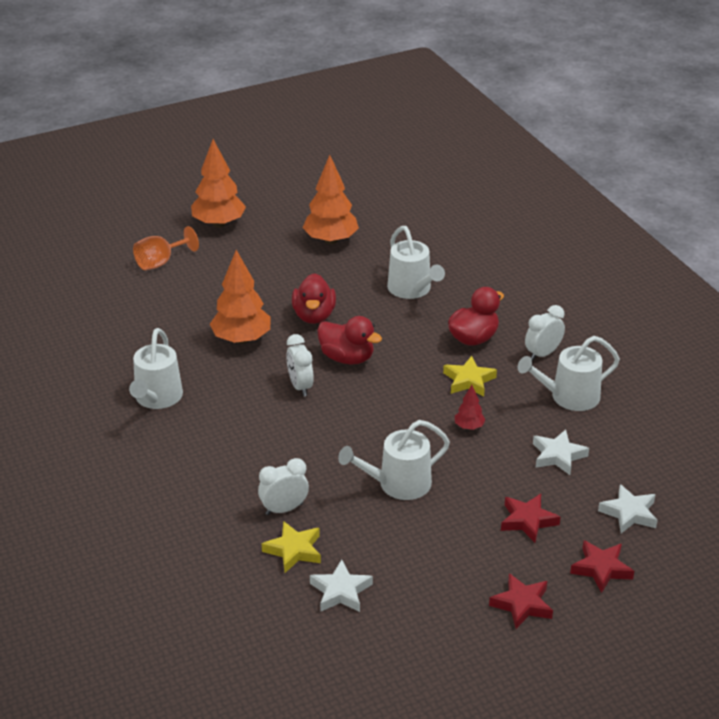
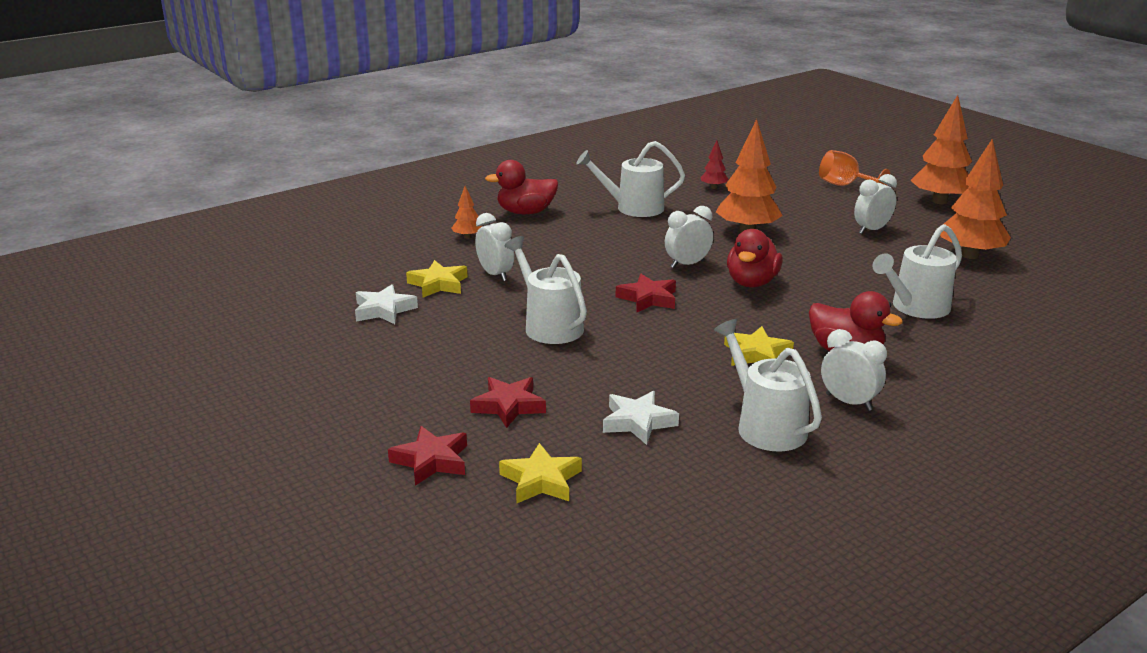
camera: 80 degrees right, 10 degrees down
(185, 522) = (467, 237): none -> orange tree
(265, 273) = (872, 230): none -> white clock
(314, 316) = (815, 260): red duck -> red duck (525, 212)
(469, 427) = (667, 359): red tree -> red tree (713, 187)
(522, 604) = (368, 409): red star -> red star (648, 298)
(629, 513) = (541, 480): white star -> yellow star

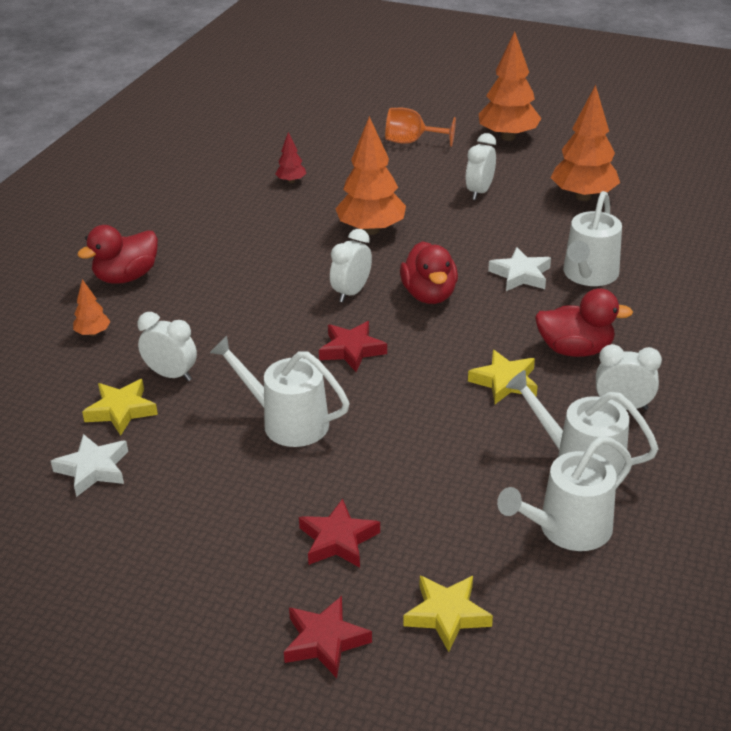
camera: 30 degrees left, 10 degrees up
(634, 208) = (235, 234): white watering can -> white watering can (568, 529)
(638, 422) = (472, 506): white star -> white star (521, 275)

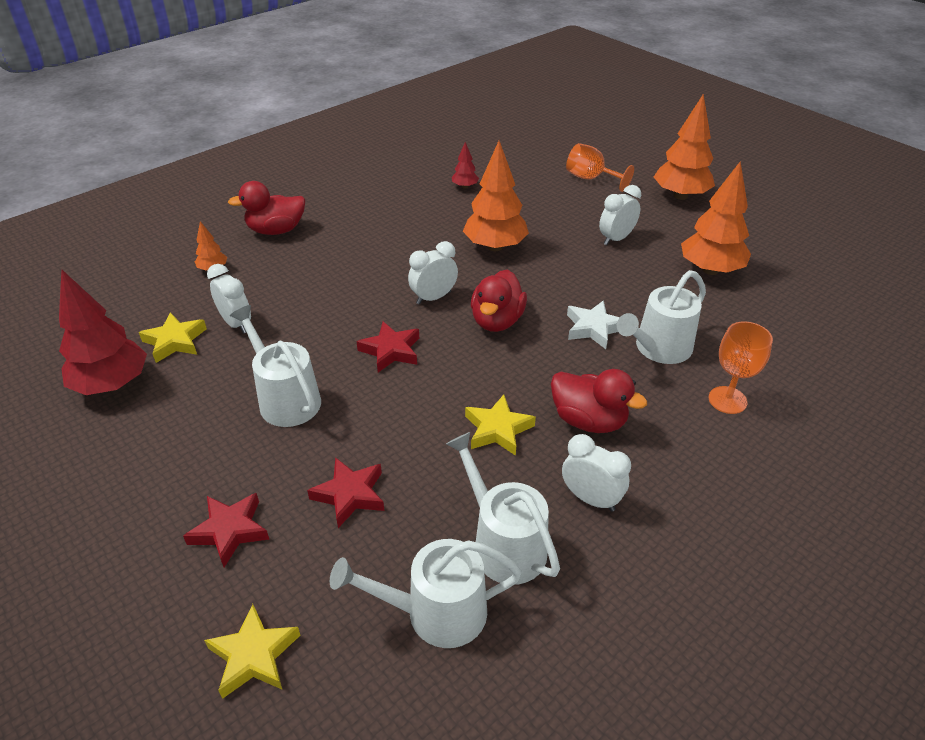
camera: 25 degrees right, 5 degrees up
(93, 469) = (112, 385): white star -> red tree
(325, 641) = (134, 631): red star -> red star (350, 495)
(673, 298) = (727, 400): none -> orange goblet

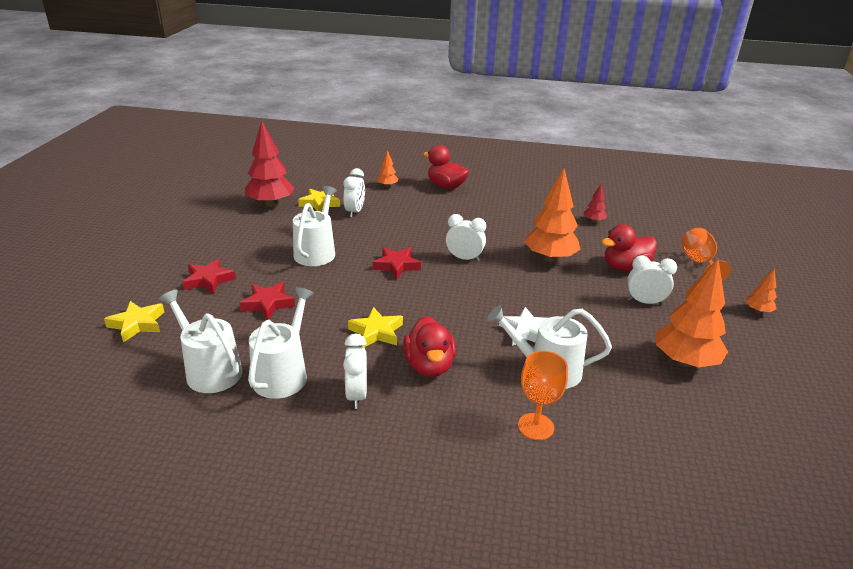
camera: 50 degrees right, 10 degrees down
(497, 321) = (476, 290): red duck -> red duck (625, 267)
(680, 196) = (758, 311): orange tree -> orange tree, size x0.47

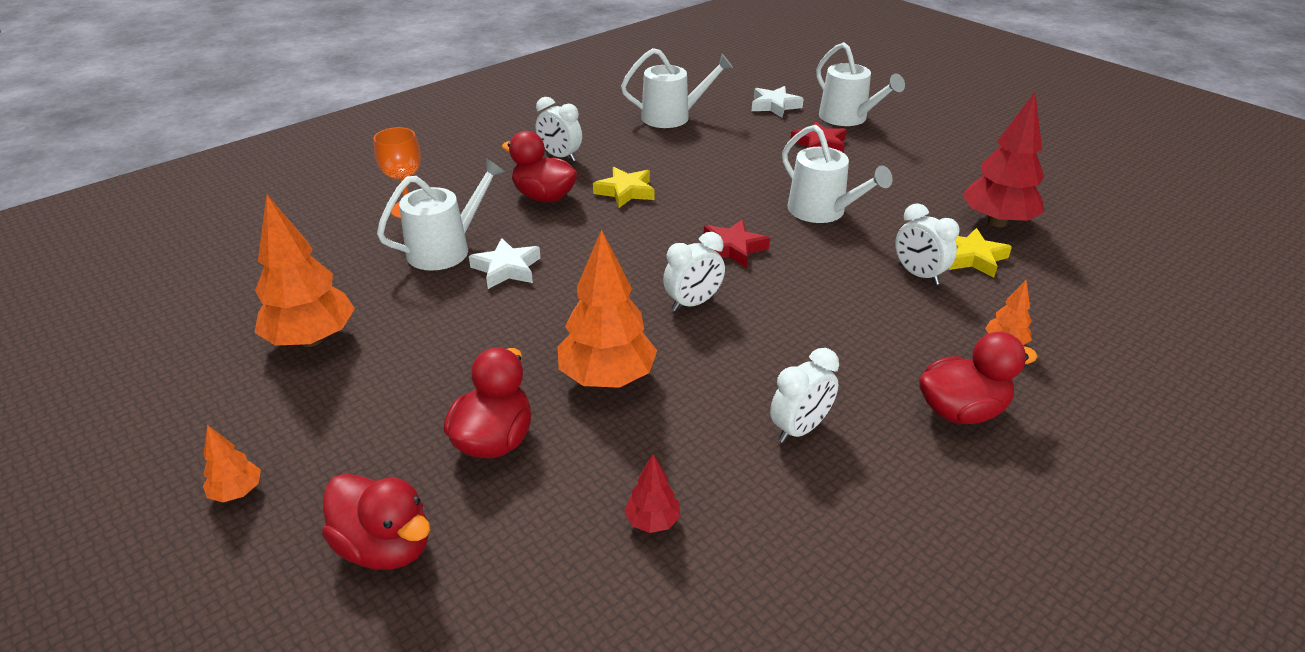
camera: 130 degrees right, 5 degrees up
(137, 324) = (774, 106): yellow star -> white star
(268, 304) = (741, 159): red star -> none
(283, 374) = (628, 139): white watering can -> white watering can (847, 118)
(645, 302) = (415, 392): white clock -> white clock (799, 429)
(698, 263) = (385, 547): orange goblet -> red duck

